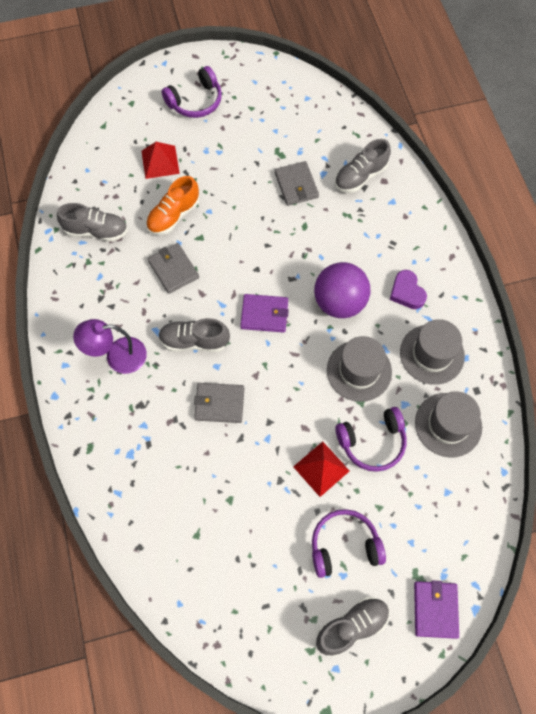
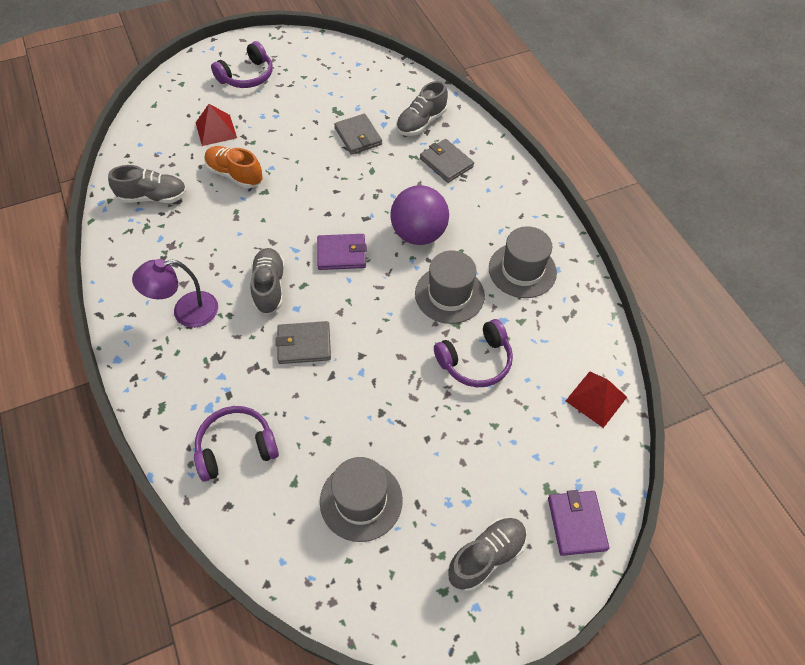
camera: 10 degrees left, 10 degrees down
(173, 215) = (235, 175): orange shoe -> orange shoe turned 90 degrees clockwise
(173, 269) = (239, 223): grey wallet -> grey wallet (446, 163)
(194, 341) = (269, 287): grey shoe -> grey shoe turned 90 degrees clockwise
(321, 468) = (424, 394): red pyramid -> red pyramid (596, 399)
(344, 545) = (463, 470): purple headphones -> purple headphones (236, 447)
(407, 292) = (486, 217): purple heart -> none
(448, 424) = (552, 334): grey hat -> grey hat (361, 500)

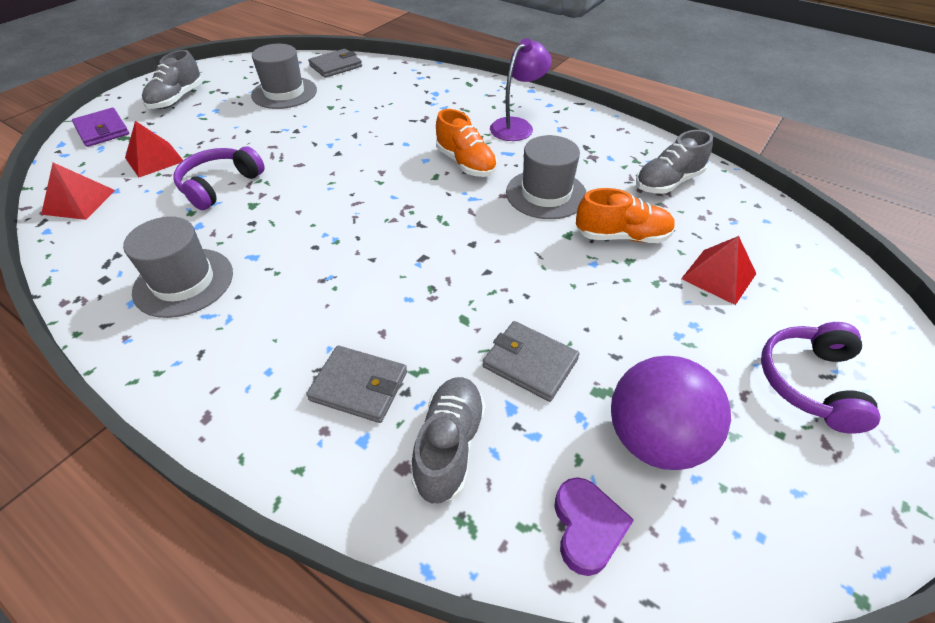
camera: 150 degrees right, 10 degrees down
(236, 447) = (395, 85): purple headphones -> none
(269, 287) = (466, 163): grey shoe -> orange shoe
(304, 344) = (395, 142): grey wallet -> grey wallet (336, 66)
(341, 254) = (420, 213): purple wallet -> none
(390, 79) = (587, 528): none -> purple heart
(418, 234) = (343, 268): purple ball -> purple ball (654, 438)
(449, 294) = (271, 224): grey hat -> grey hat (546, 194)
(526, 433) = (154, 159): none -> red pyramid

